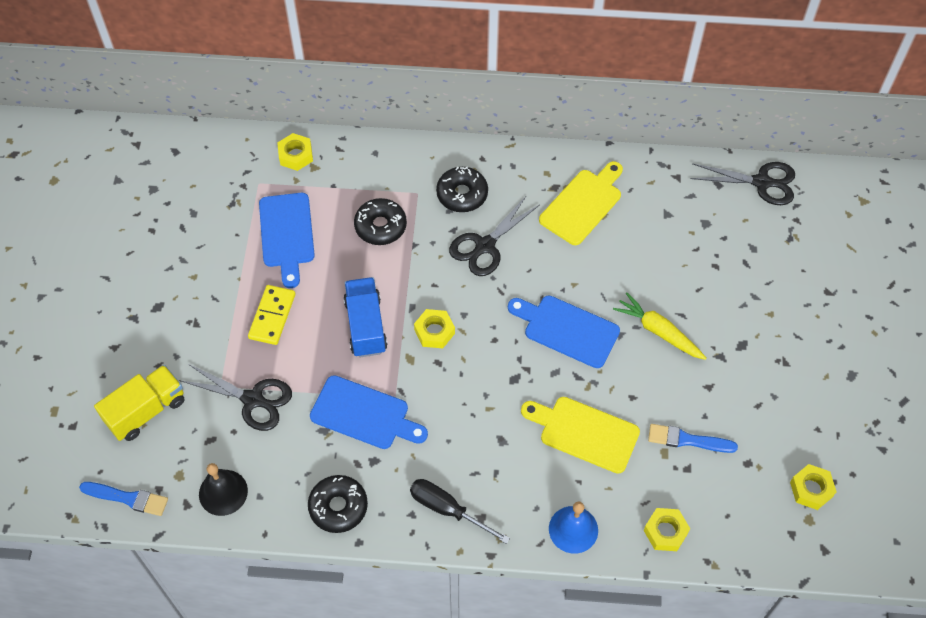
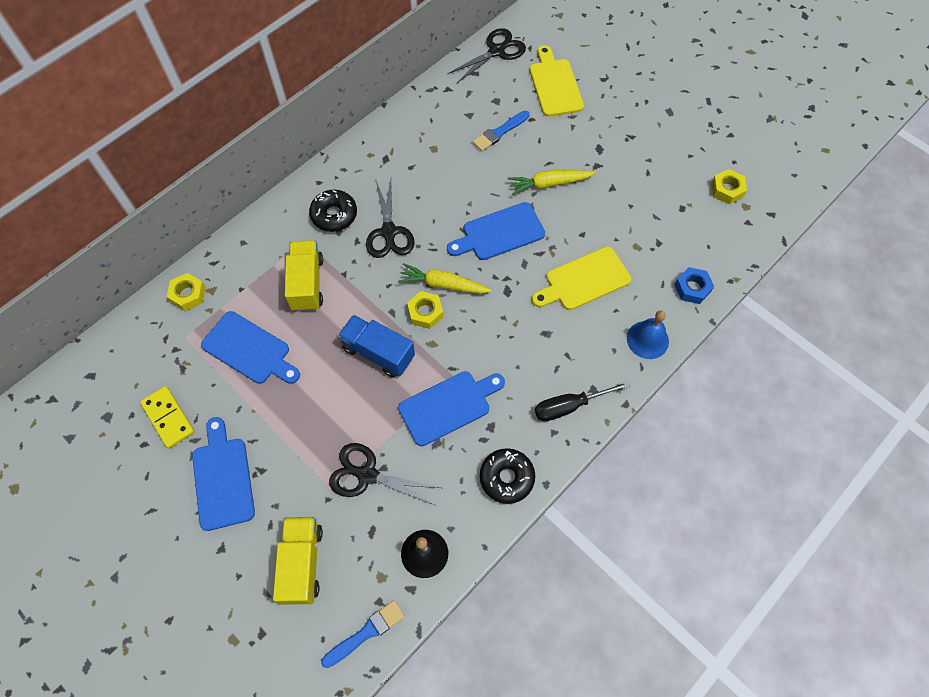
camera: 50 degrees left, 5 degrees up
(168, 303) = (223, 478): none -> blue cutting board
(253, 400) = (366, 475): black scissors -> black scissors turned 135 degrees counterclockwise
(272, 316) = (309, 410): yellow domino -> yellow domino (168, 418)
(380, 226) = (307, 283): black donut -> yellow truck
(473, 325) = (443, 284): none -> yellow carrot
(583, 204) = (415, 153): yellow cutting board -> yellow cutting board (555, 85)
(665, 532) = (692, 288): yellow nut -> blue nut
(687, 440) = (639, 227): blue brush -> blue brush (499, 132)

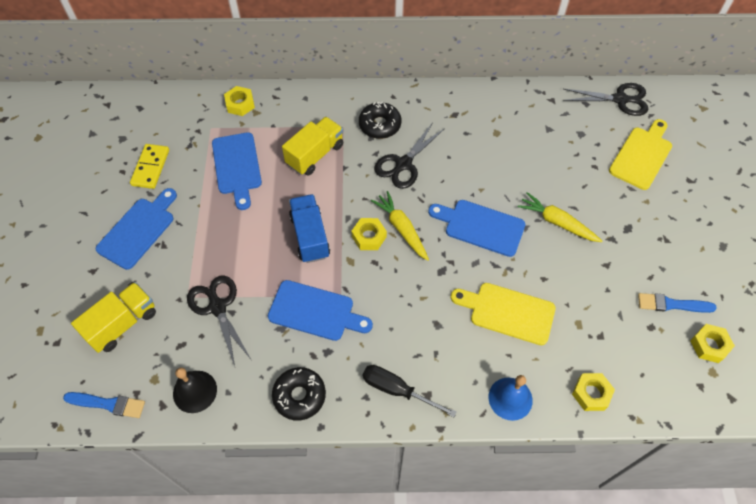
camera: 45 degrees right, 5 degrees down
(499, 132) = (559, 157): blue brush -> blue brush (672, 304)
(692, 288) = (591, 393): blue nut -> yellow nut

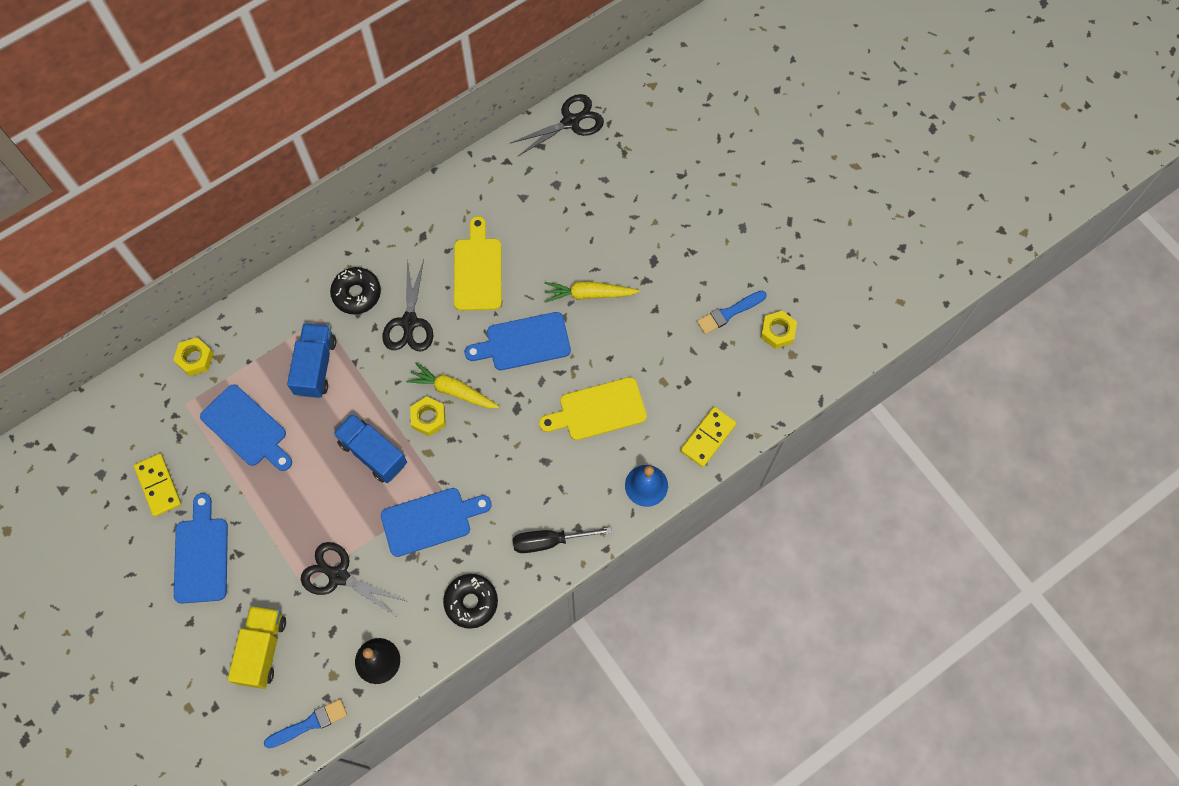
camera: 35 degrees left, 10 degrees up
(315, 155) = (316, 366): yellow truck -> blue truck
(591, 393) = (708, 437): yellow nut -> yellow domino
(642, 155) = (625, 174): yellow cutting board -> yellow cutting board (477, 270)

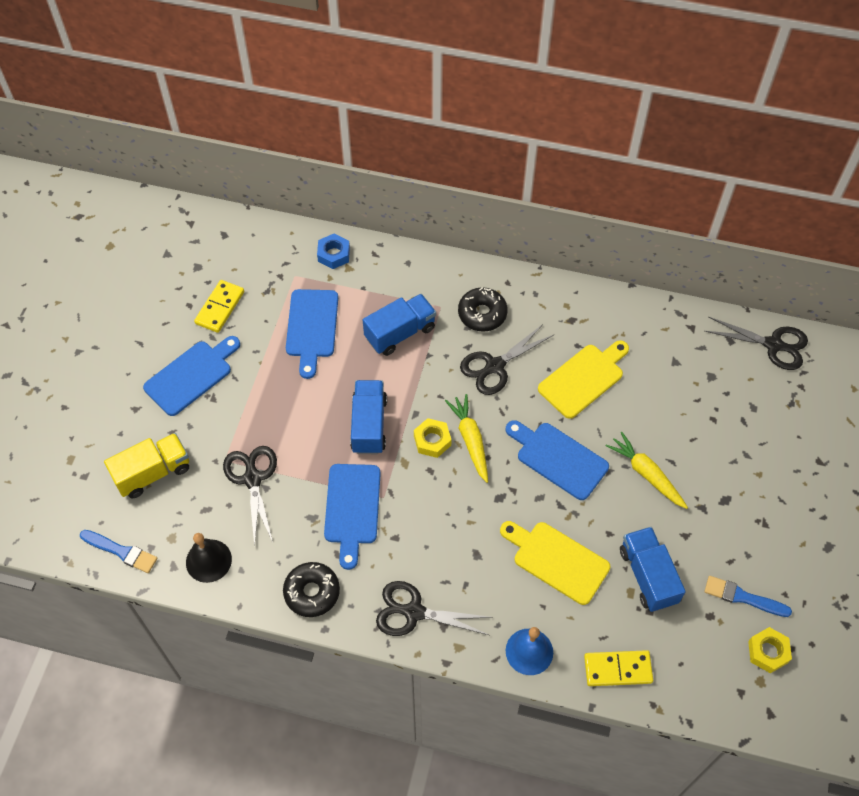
camera: 50 degrees right, 10 degrees down
(195, 358) = (334, 254): yellow nut -> blue nut
(431, 520) = (352, 508): blue cutting board -> blue cutting board turned 60 degrees clockwise
(549, 541) = (413, 612): black screwdriver -> black scissors
(662, 360) = (648, 576): none -> blue truck

